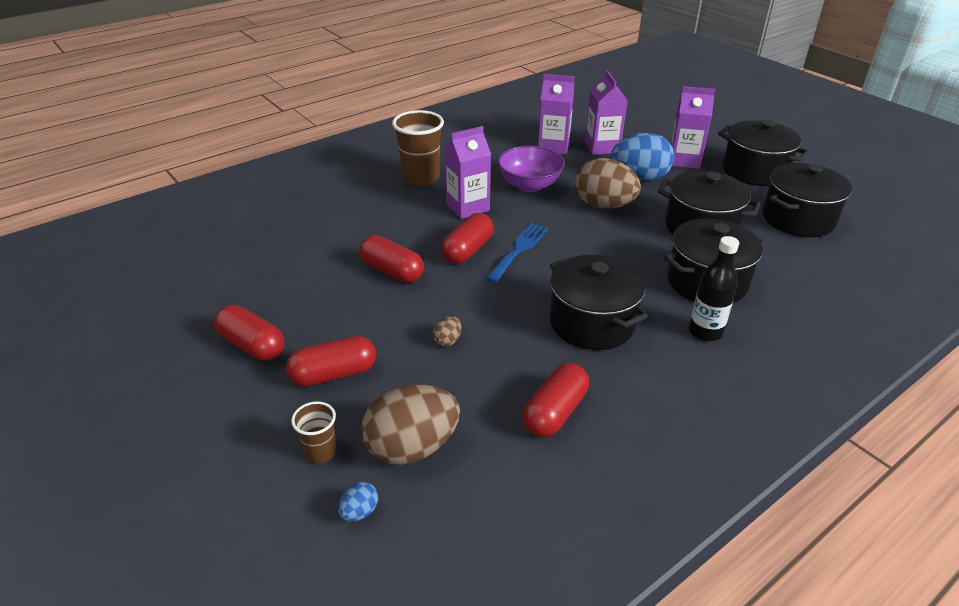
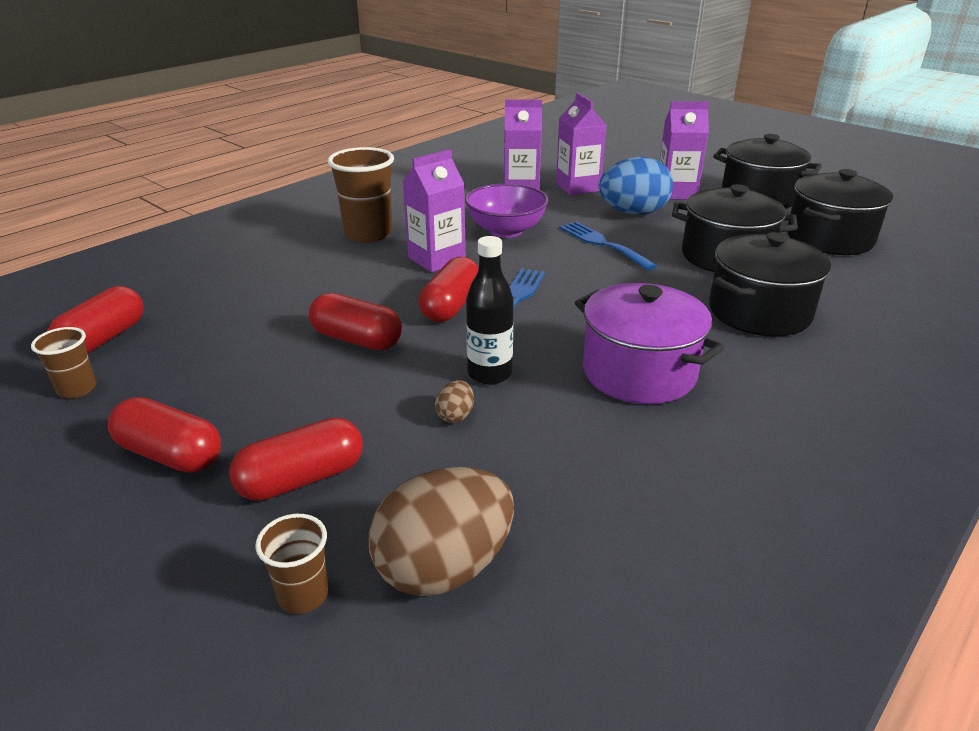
camera: 10 degrees left, 5 degrees down
(197, 289) = (77, 389): none -> brown cup
(359, 512) = (386, 681): blue egg -> none
(555, 412) = (633, 490): red capsule -> red capsule (103, 339)
(592, 323) = (639, 372): black pot -> purple pot
(603, 205) = (602, 244): brown egg -> blue fork
(705, 332) = (783, 367): black bottle -> black bottle (489, 374)

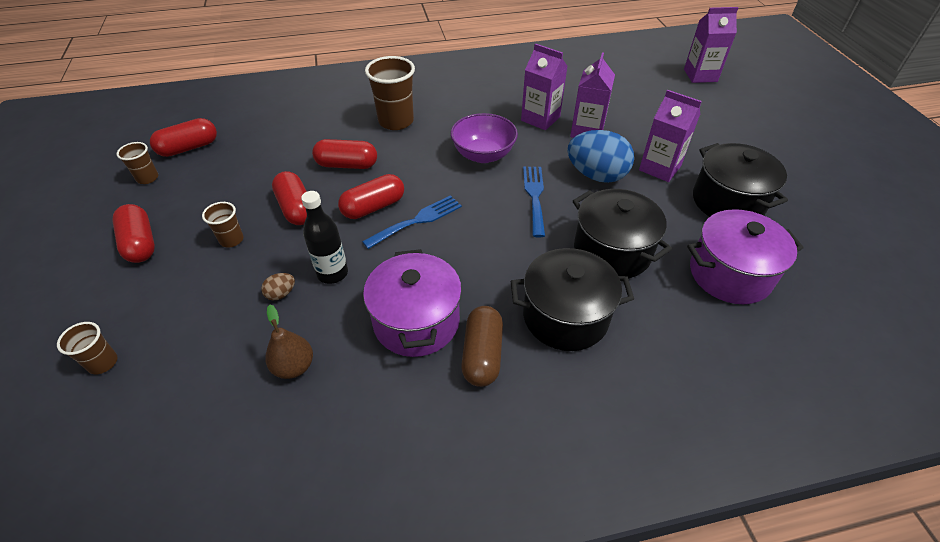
camera: 35 degrees right, 15 degrees up
(302, 479) = (172, 293): red capsule -> red capsule (347, 165)
(311, 397) = (231, 240): none -> brown cup
(436, 259) = (410, 162): purple carton -> purple carton (700, 75)
(444, 567) = (168, 389): brown egg -> none
(570, 467) = (294, 367): none -> brown pear
(736, 368) = (482, 354): none -> brown capsule
(829, 238) = (729, 274): black pot -> purple pot

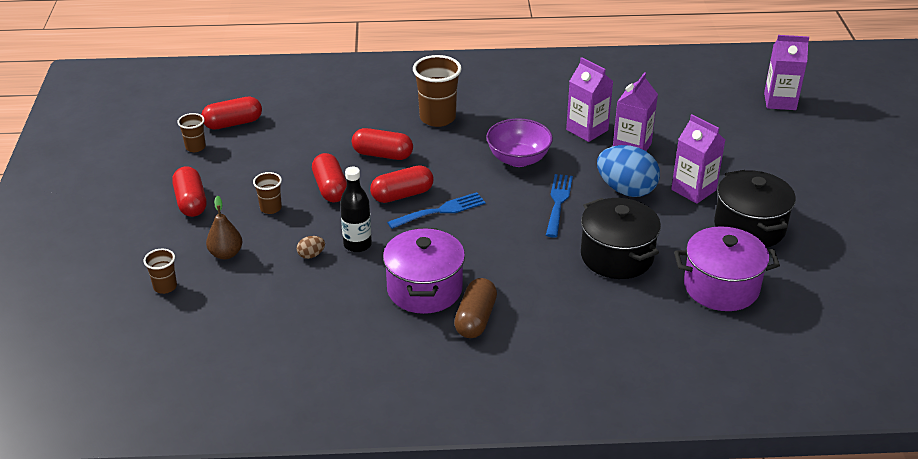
camera: 10 degrees right, 10 degrees down
(294, 367) = (317, 308): brown pear -> brown pear (226, 254)
(565, 316) = (556, 301): black pot -> none

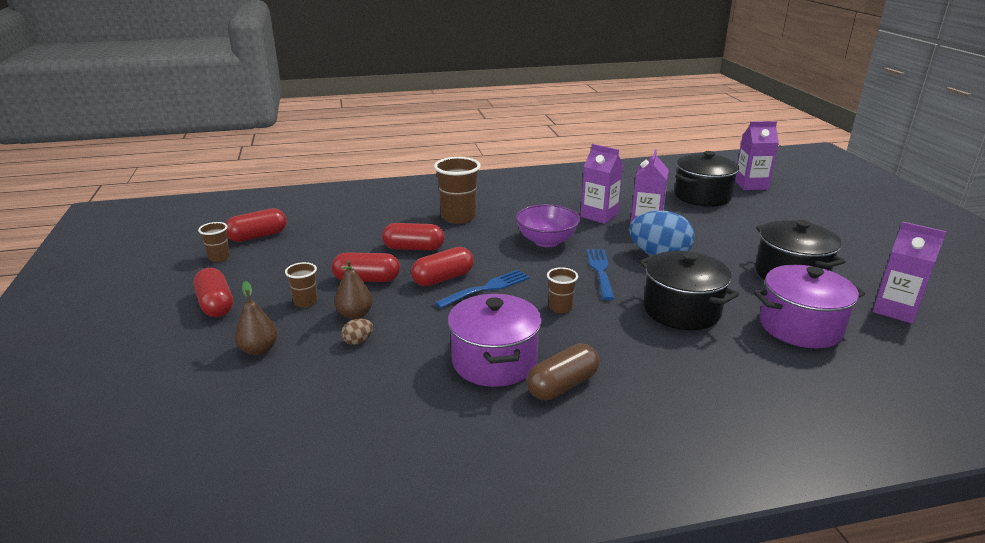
camera: 10 degrees left, 10 degrees down
(165, 287) = (185, 392): brown cup -> brown cup (560, 308)
(313, 227) = (355, 315): none -> brown pear
(330, 188) = (367, 279): red capsule -> red capsule turned 60 degrees counterclockwise
(357, 244) = (407, 326): black bottle -> none
(475, 319) = (562, 385): brown capsule -> brown capsule turned 45 degrees clockwise
(693, 190) = (720, 250): purple carton -> purple carton (895, 310)
(714, 113) = (702, 196): none -> black pot

